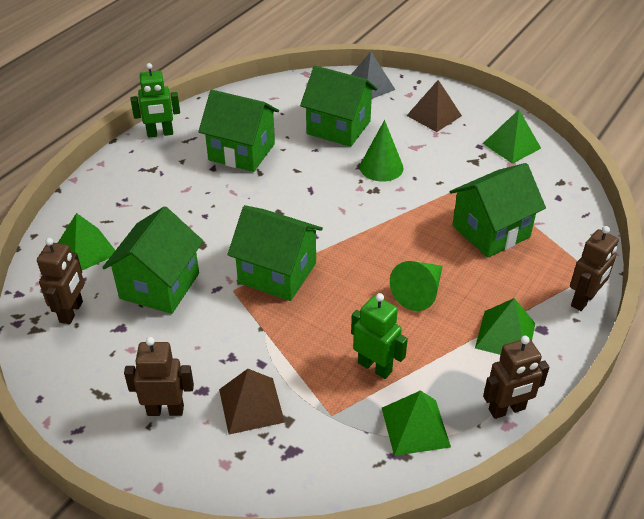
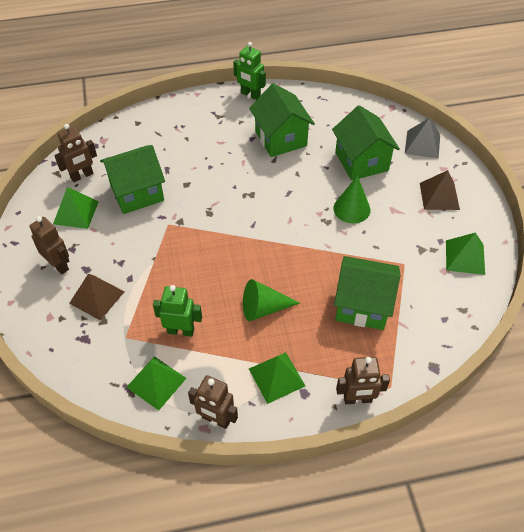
camera: 45 degrees right, 10 degrees up
(86, 250) = (128, 144): green pyramid -> green pyramid (76, 212)
(277, 273) = (202, 232): green house -> none
(375, 367) = (181, 331): green robot -> green robot turned 75 degrees counterclockwise

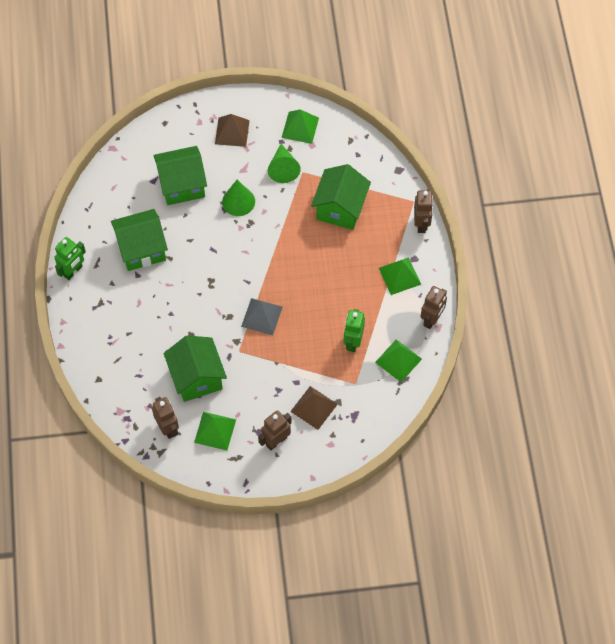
camera: 85 degrees left, 10 degrees up
(263, 308) = (336, 280): green cone -> green cone (283, 168)
(422, 144) = (167, 132): grey pyramid -> grey pyramid (261, 316)

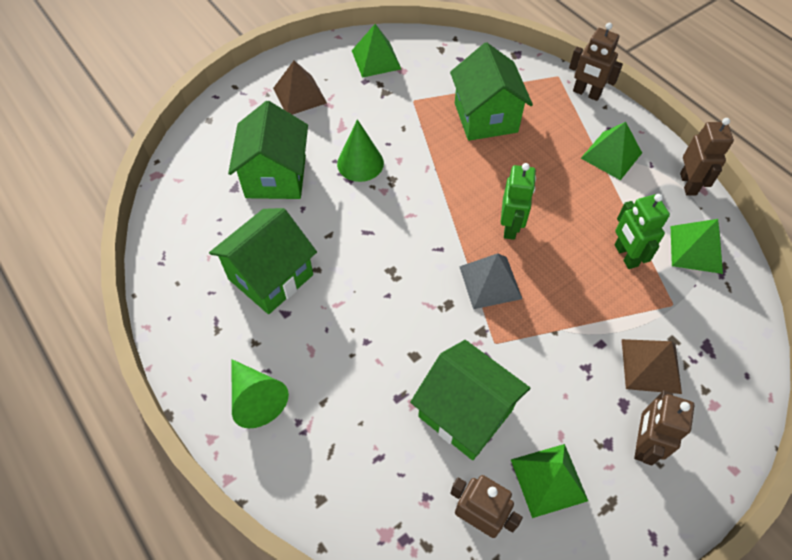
camera: 30 degrees left, 5 degrees down
(73, 271) = (186, 355): green robot -> green robot (510, 227)
(182, 185) = (276, 177): green house -> green house turned 45 degrees counterclockwise
(283, 168) = (388, 106): green cone -> green cone (256, 398)
(421, 224) = (586, 93): brown robot -> brown robot turned 150 degrees clockwise

